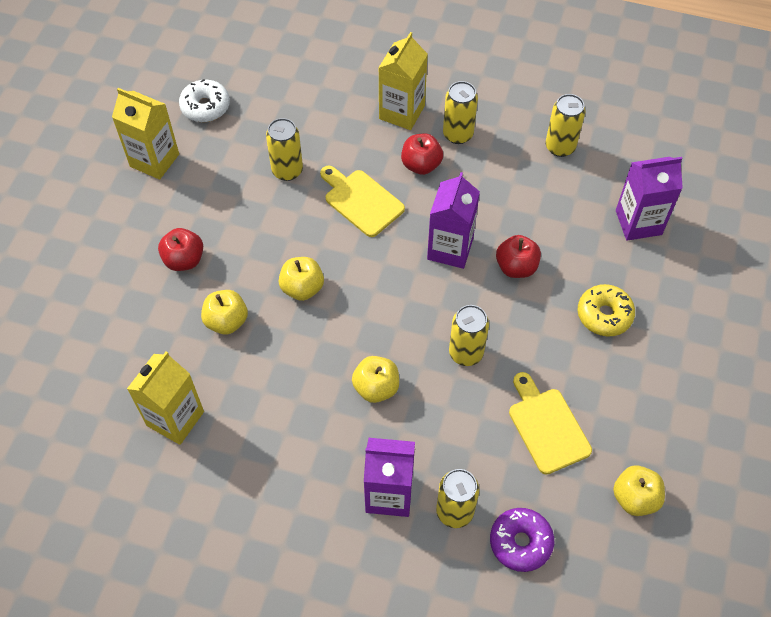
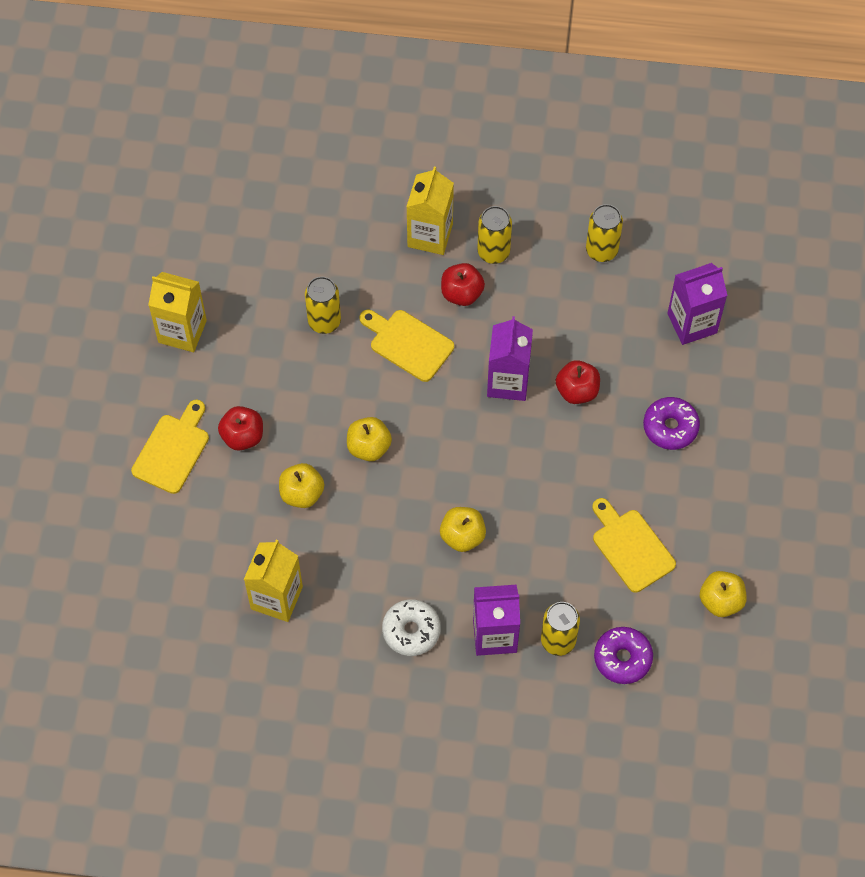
camera: 10 degrees left, 5 degrees up
(114, 262) = (172, 450): none -> yellow cutting board
(205, 107) = (220, 261): white donut -> white donut (411, 631)
(466, 353) = (542, 487): yellow can -> none
(604, 315) = (670, 427): yellow donut -> purple donut

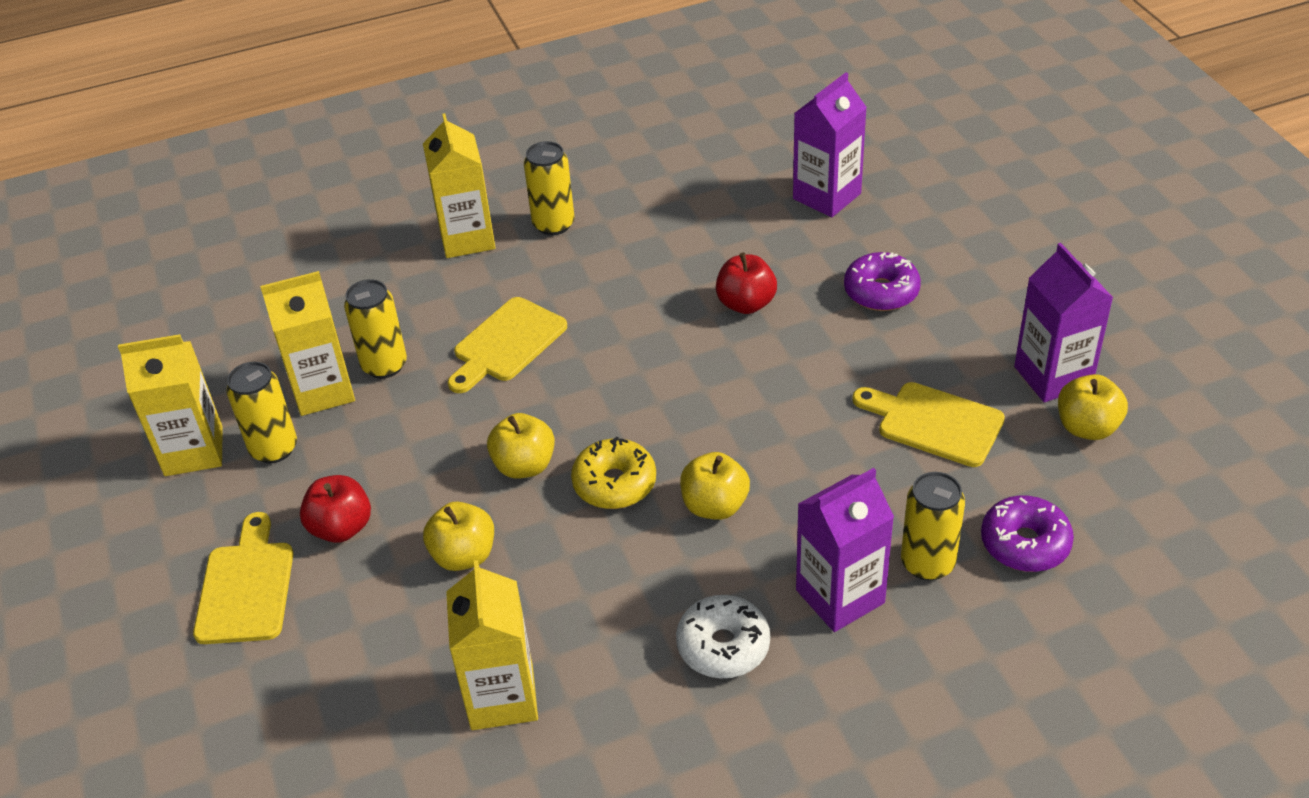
camera: 25 degrees left, 20 degrees down
(278, 323) = (323, 390): none -> yellow carton
(408, 343) = (506, 344): yellow cutting board -> yellow cutting board turned 60 degrees counterclockwise
(414, 489) = (614, 483): none -> yellow donut
(462, 293) = (541, 273): red apple -> none
(508, 381) = (657, 329): purple carton -> purple carton (1053, 376)
(601, 250) = (677, 177): yellow can -> yellow can (274, 448)

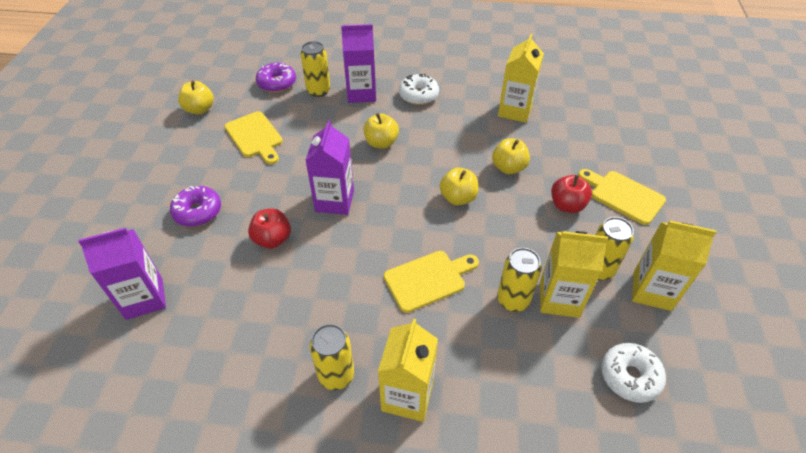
camera: 155 degrees left, 5 degrees up
(221, 346) = (629, 376): none -> white donut
(246, 587) = (623, 196): yellow cutting board -> yellow cutting board turned 105 degrees clockwise
(614, 483) = (419, 170): yellow donut -> none
(1053, 376) = (182, 134): purple carton -> purple carton (334, 201)

